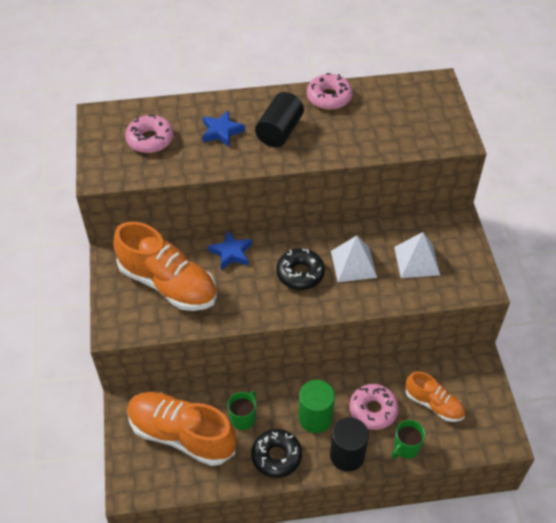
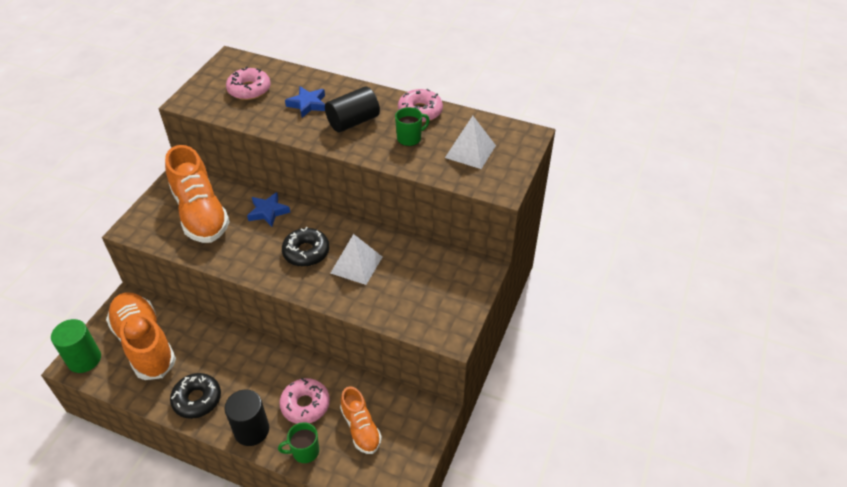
camera: 30 degrees right, 5 degrees down
(243, 418) = (200, 355): green mug -> green mug (410, 138)
(315, 418) = (253, 385): green cylinder -> green cylinder (84, 359)
(417, 260) = (413, 287): white pyramid -> white pyramid (470, 151)

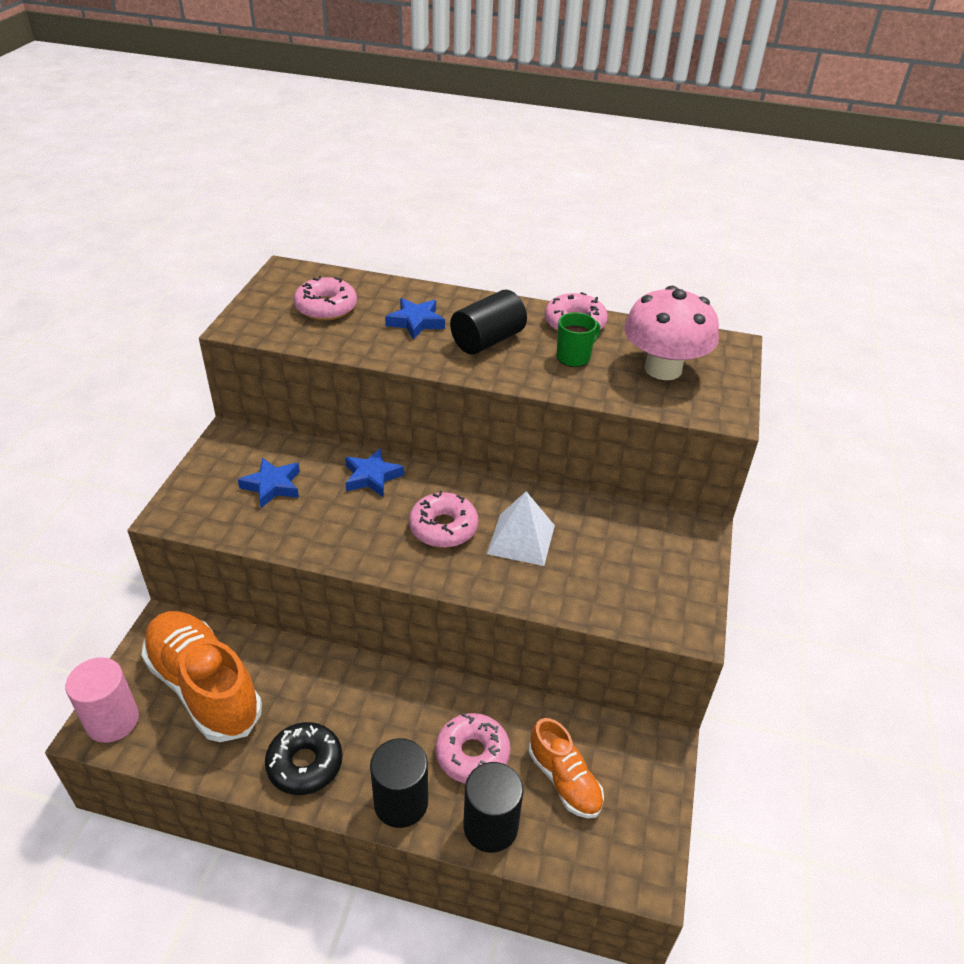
camera: 10 degrees left, 5 degrees down
(84, 359) = (112, 720): green cylinder -> pink cylinder
(200, 213) = (272, 486): orange shoe -> blue star
(304, 451) = (490, 826): green mug -> black cylinder
(306, 252) = (443, 527): black donut -> pink donut
(470, 151) = (663, 369): white pyramid -> pink mushroom

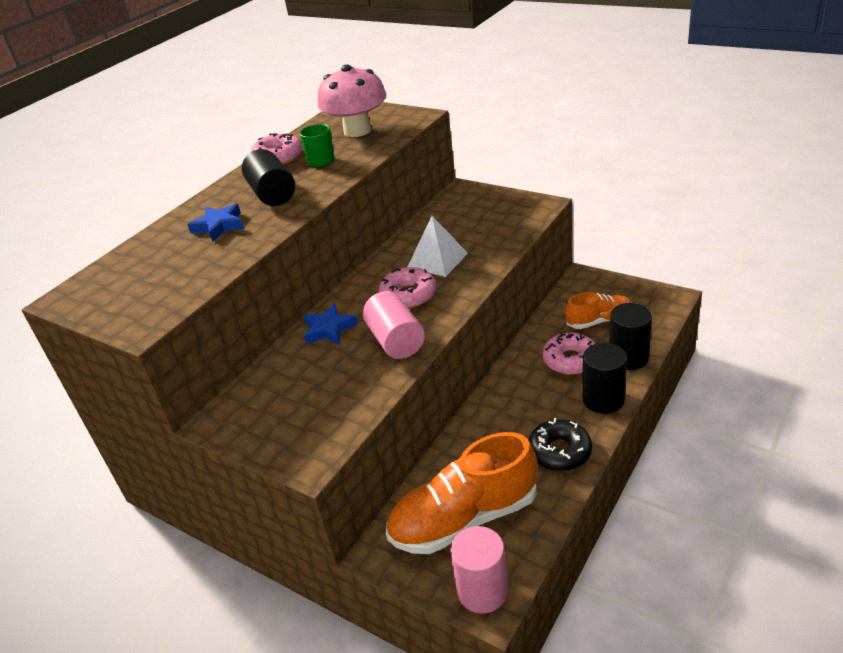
camera: 65 degrees left, 5 degrees down
(272, 486) = (307, 390): blue star -> none
(326, 307) = (154, 273): pink donut -> none
(356, 535) = (396, 341): none -> pink cylinder

